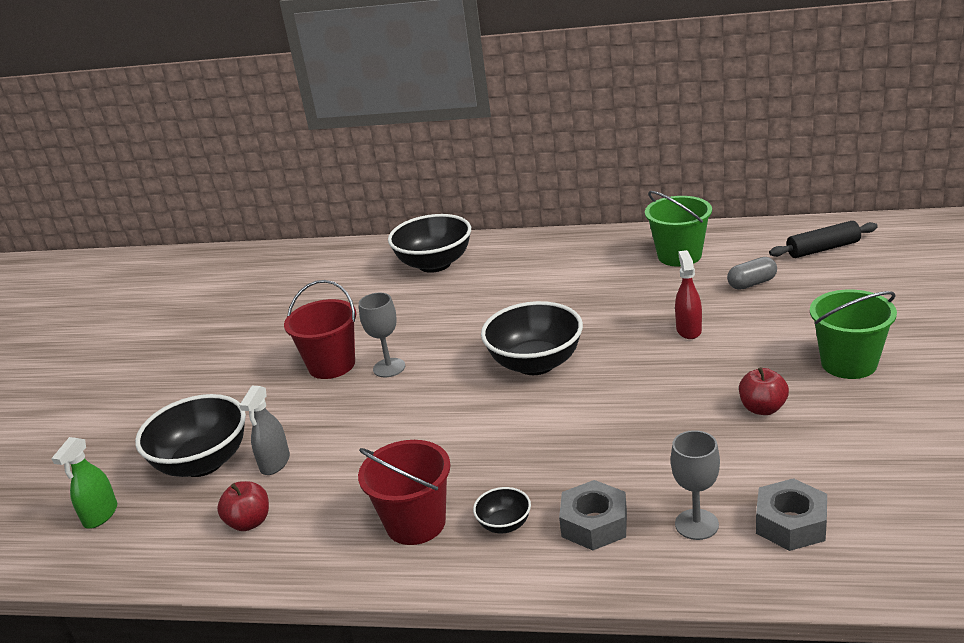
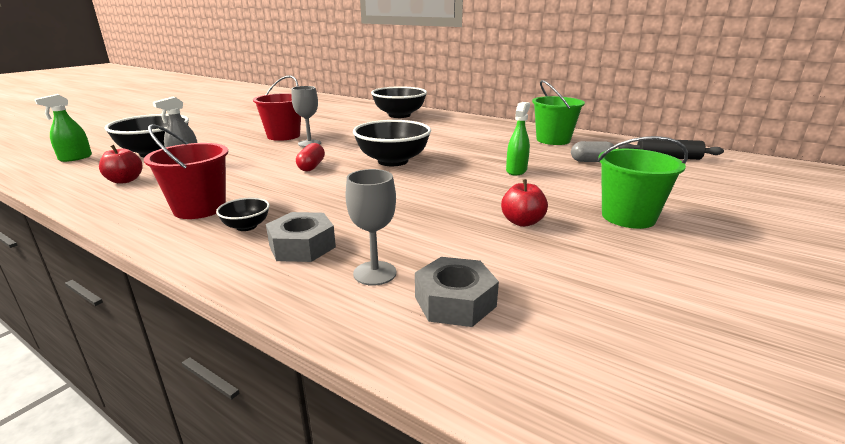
camera: 20 degrees right, 5 degrees down
(450, 409) = (311, 166): none -> red capsule
(688, 330) = (516, 170): red spray bottle -> green spray bottle

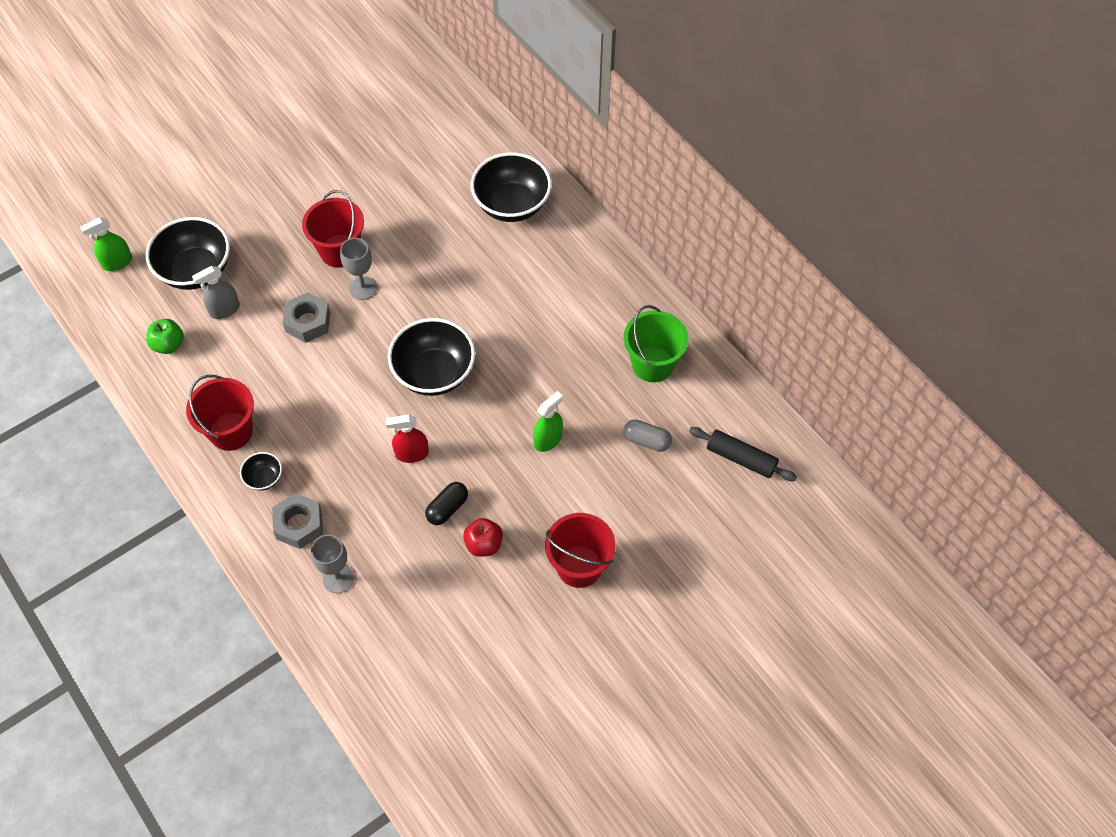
camera: 20 degrees right, 35 degrees up
(125, 180) = (168, 344): red apple -> green apple
(311, 166) = (347, 362): red capsule -> none
(402, 192) = (411, 454): none -> red spray bottle
(455, 301) = (375, 628): grey nut -> grey nut (308, 322)
(463, 210) = (447, 508): none -> black capsule
(628, 217) = (579, 566): green bucket -> red bucket

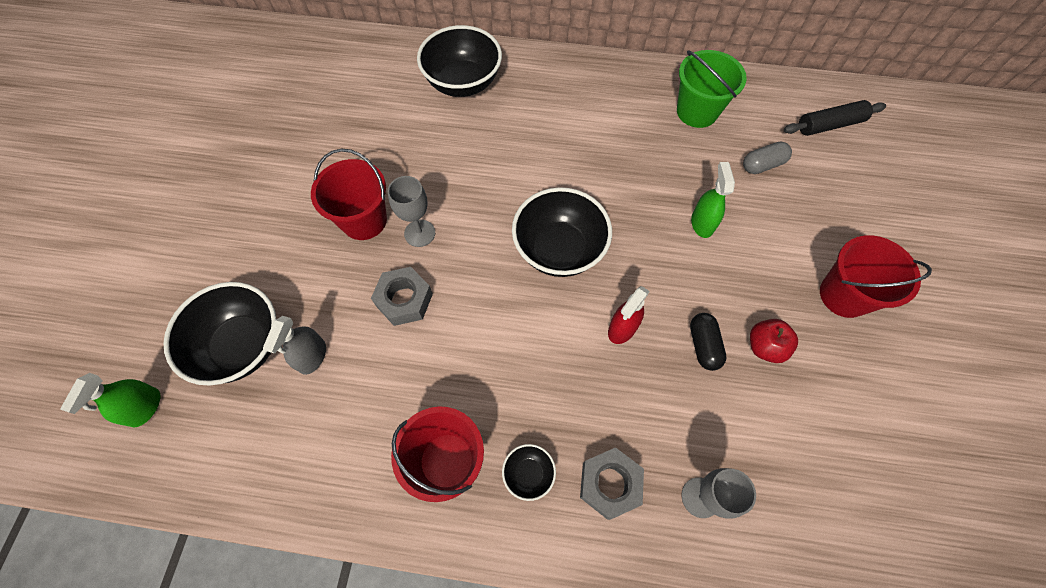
camera: 45 degrees left, 5 degrees up
(168, 344) = (290, 438): green apple -> none

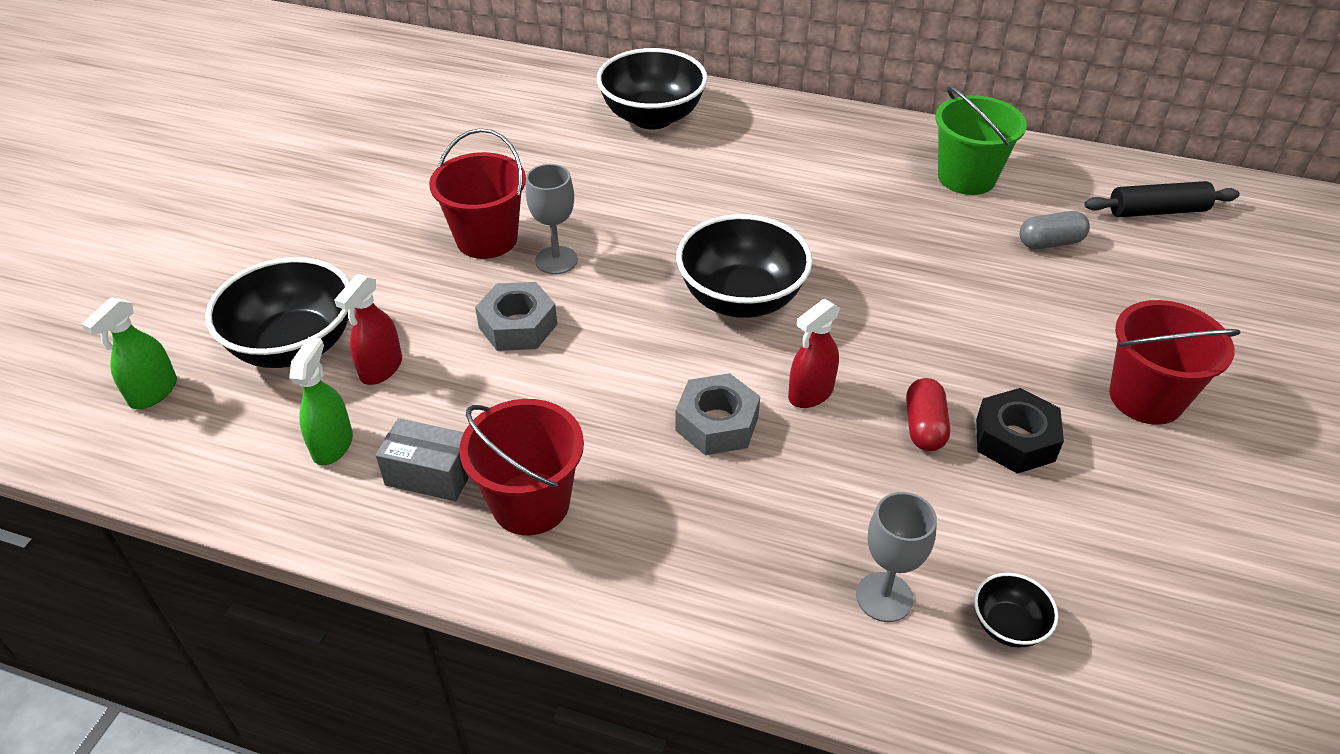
camera: 10 degrees right, 20 degrees down
(312, 356) = (381, 368): grey spray bottle -> red spray bottle
(370, 448) = (430, 474): none -> grey box
(528, 474) = (640, 534): black bowl -> black bowl (1008, 625)
(609, 484) = (753, 562): grey nut -> grey nut (717, 424)
(702, 223) = (949, 295): green spray bottle -> green spray bottle (333, 445)
(703, 345) = (924, 426): black capsule -> red capsule
(764, 346) = (1015, 440): red apple -> black nut

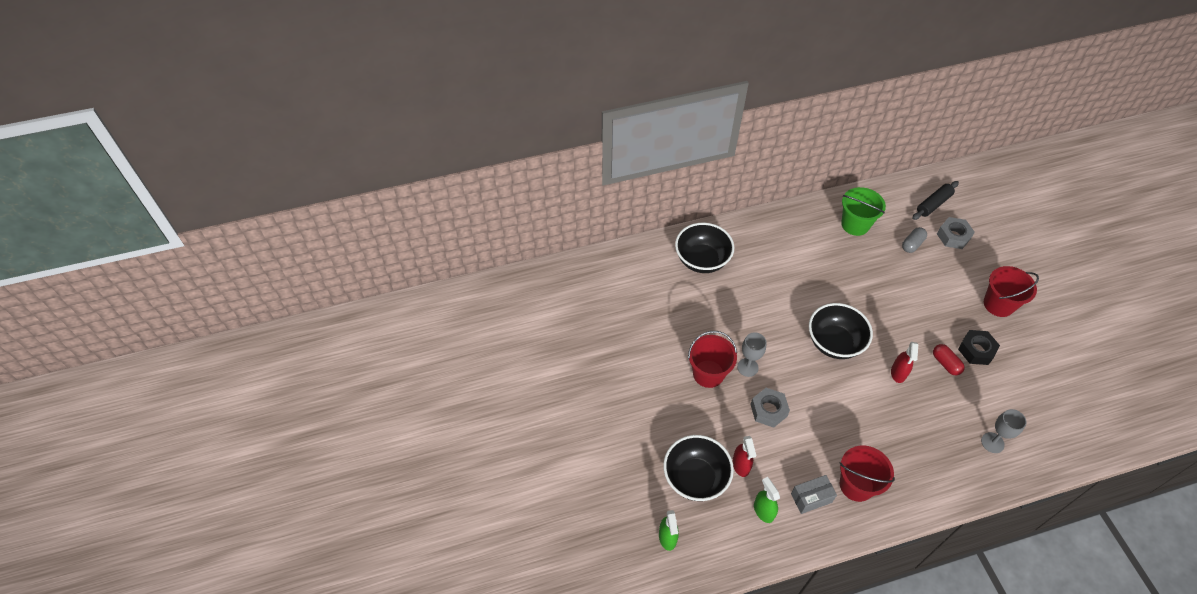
camera: 35 degrees left, 10 degrees up
(717, 424) = (881, 408): grey nut -> grey nut (953, 236)
(1008, 625) = (1032, 428): black bowl -> none

